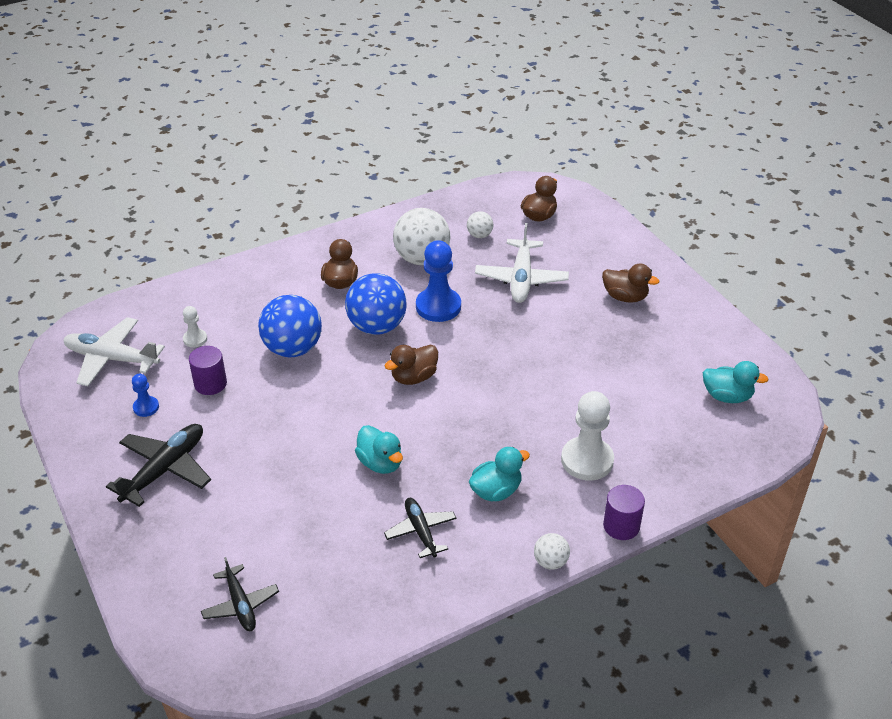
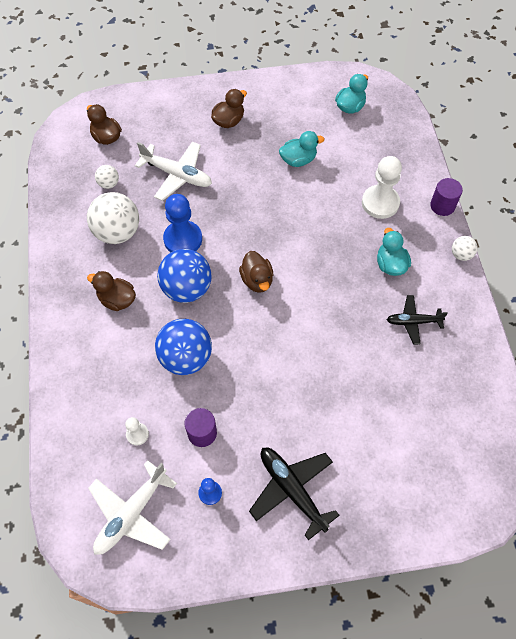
camera: 70 degrees left, 20 degrees up
(240, 605) = (448, 459): black plane -> none
(380, 463) = (339, 329): turquoise duck -> turquoise duck (298, 160)

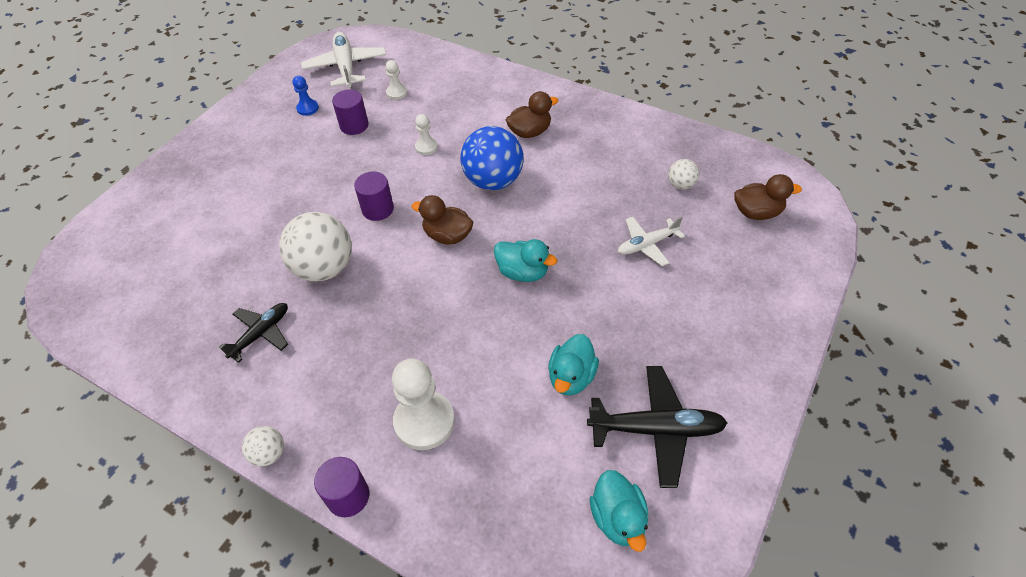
camera: 130 degrees right, 10 degrees down
(117, 232) = (608, 164): white ball -> white ball (324, 268)
(177, 175) = (646, 245): white plane -> white plane, size x0.63
(183, 239) = (553, 206): blue pawn -> none
(186, 358) = (426, 147): blue ball -> white pawn
(229, 121) = (700, 342): brown duck -> none
(270, 340) = (378, 209): none -> purple cylinder
(292, 489) = (250, 151): black plane -> black plane (657, 429)
(390, 264) = (339, 365): turquoise duck -> turquoise duck (523, 272)

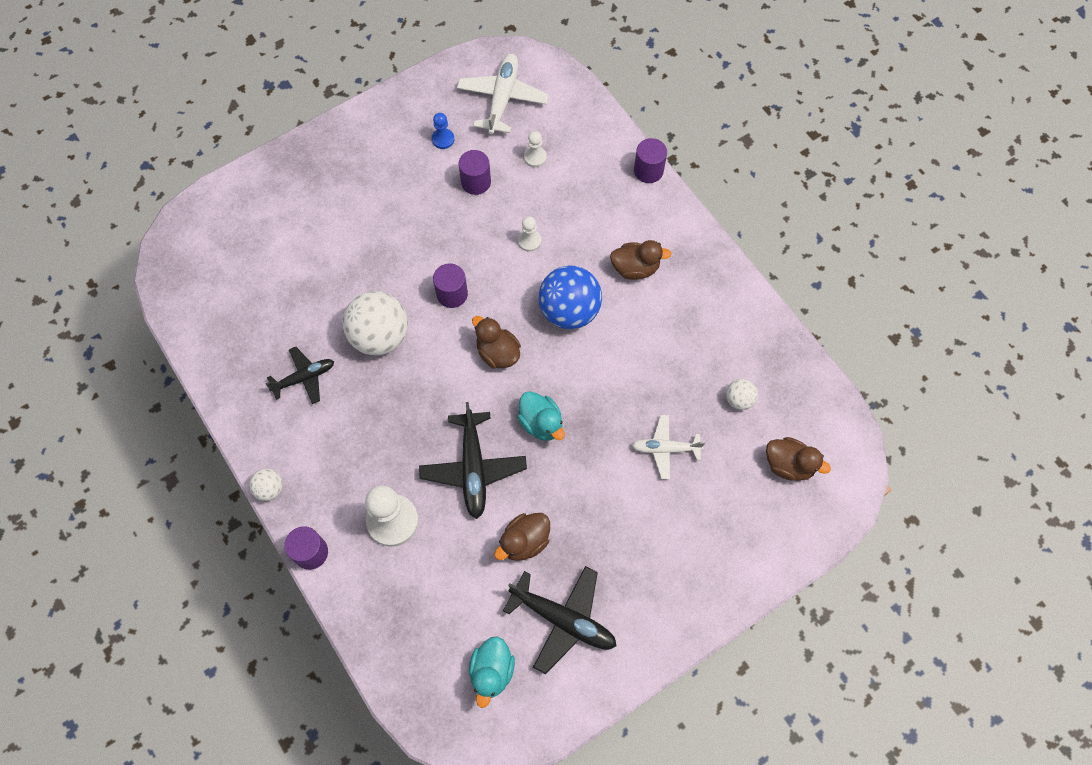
camera: 25 degrees right, 15 degrees up
(481, 337) = (473, 469): none -> black plane
(497, 69) = (648, 170): none -> purple cylinder
(571, 377) = (524, 542): turquoise duck -> brown duck

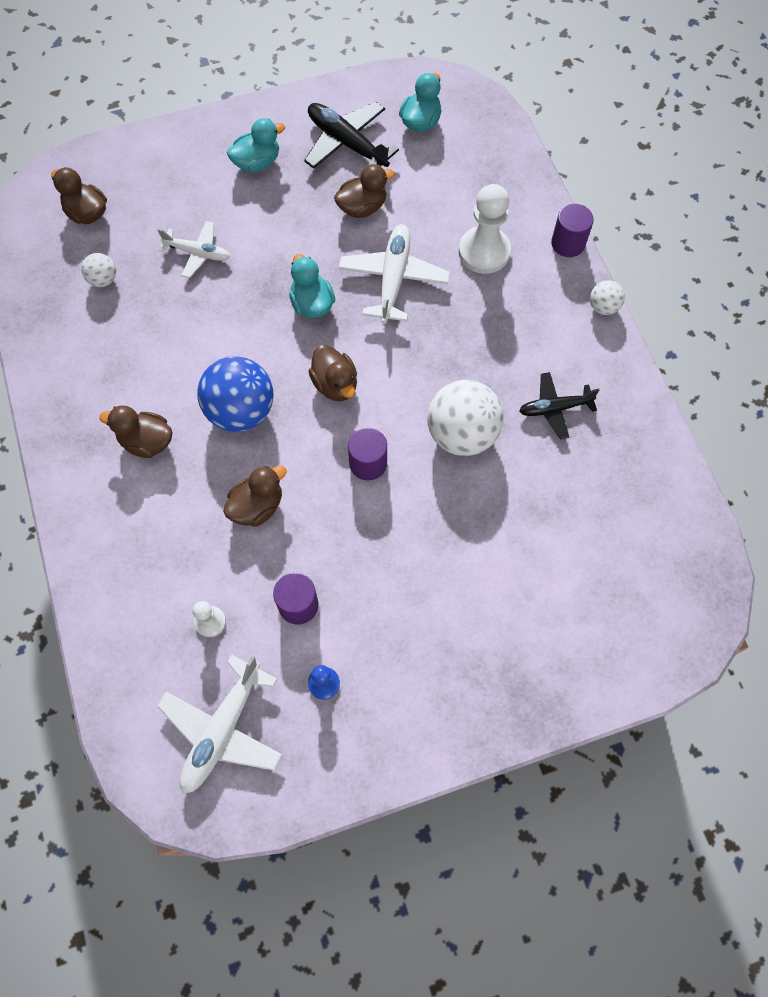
camera: 165 degrees left, 0 degrees up
(473, 469) = (393, 279): black plane -> white plane
(529, 241) = (257, 506): white pawn -> brown duck
(648, 170) = (75, 564): purple cylinder -> none
(648, 569) = (257, 163): none -> turquoise duck

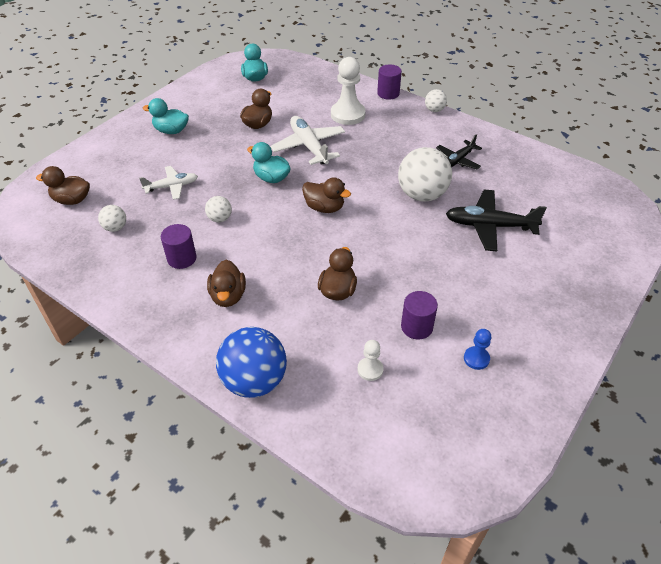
camera: 35 degrees left, 20 degrees down
(147, 442) = (228, 296): brown duck -> brown duck turned 75 degrees counterclockwise
(213, 331) = (220, 218): none -> white ball
(222, 730) = (441, 427): white plane -> none
(241, 411) = (277, 248): blue ball -> blue ball (254, 381)
(257, 163) = (171, 131): turquoise duck -> turquoise duck turned 105 degrees counterclockwise
(346, 143) = (220, 102): black plane -> black plane (489, 226)
(368, 463) = (383, 234): purple cylinder -> purple cylinder (182, 258)

